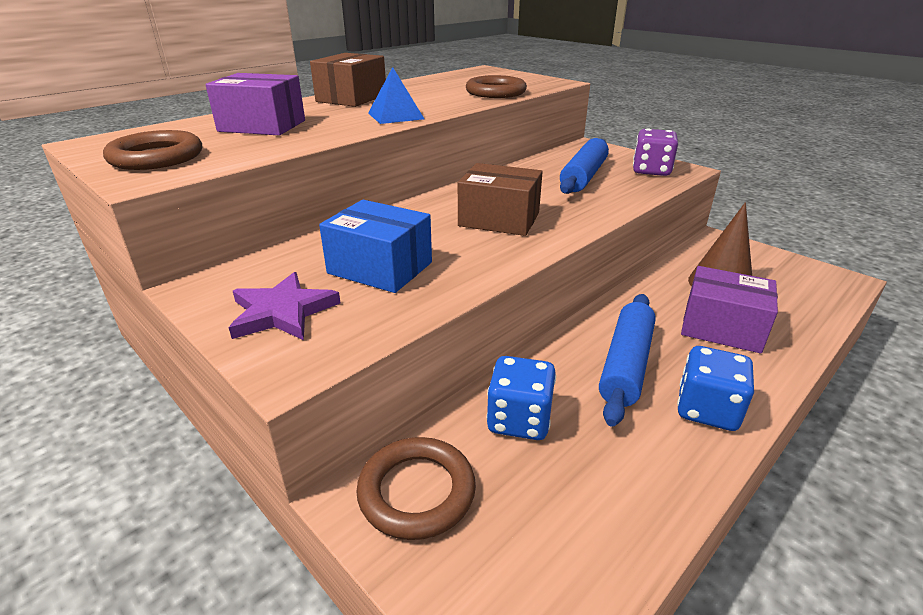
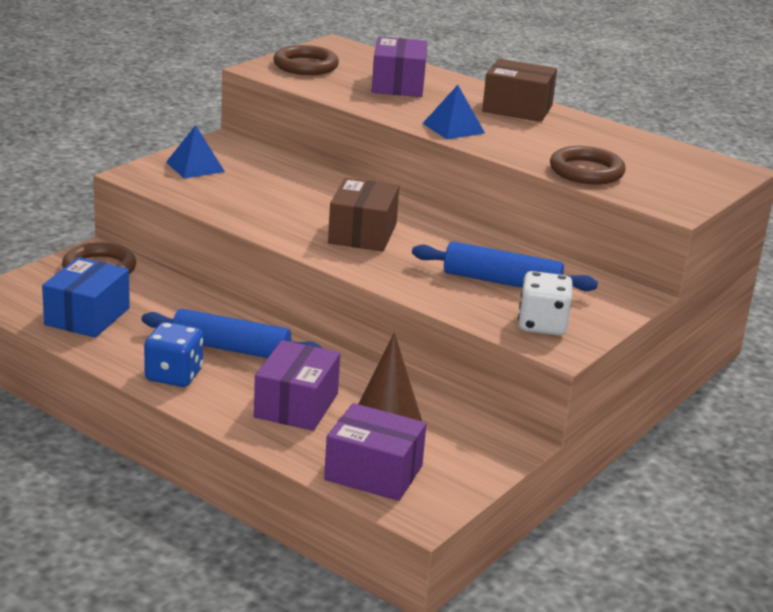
camera: 80 degrees right, 5 degrees down
(282, 312) = (195, 167): purple star -> blue pyramid
(380, 268) = (259, 191): blue box -> blue box (87, 316)
(519, 420) = (162, 301): blue dice -> none
(651, 171) = (542, 325): purple dice -> white dice
(804, 295) = (373, 473): none -> purple box

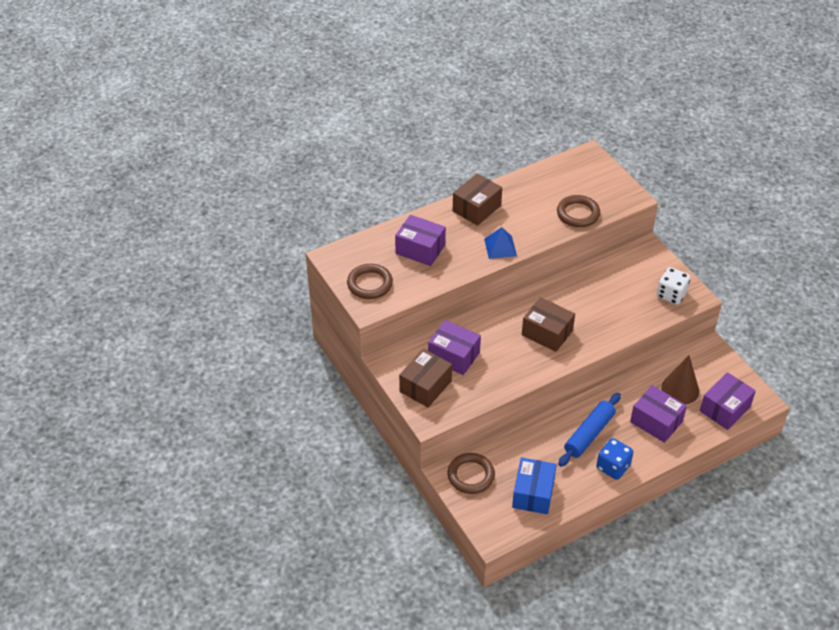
camera: 65 degrees left, 20 degrees up
(87, 316) = (533, 493): blue box -> blue box turned 60 degrees clockwise
(195, 167) = (425, 386): blue pyramid -> brown box
(265, 178) = (454, 356): none -> purple box
(501, 282) = (621, 293): blue rolling pin -> none

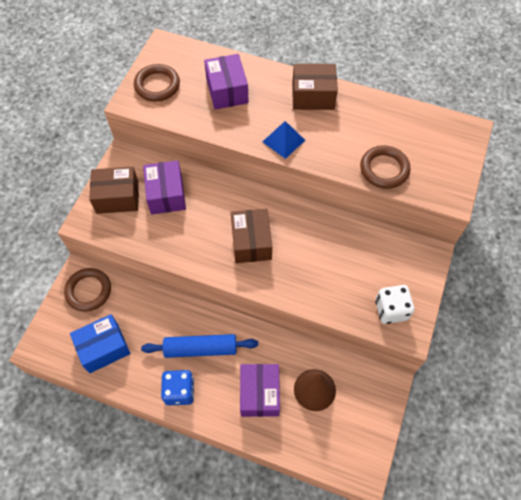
camera: 50 degrees right, 15 degrees up
(725, 409) = (325, 444): purple box -> none

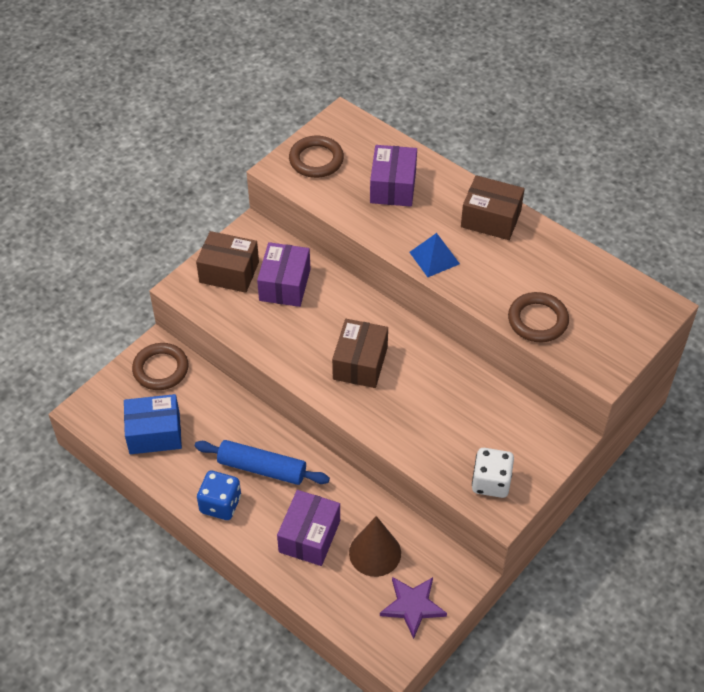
camera: 20 degrees right, 10 degrees down
(360, 424) = (413, 606): none -> purple star

